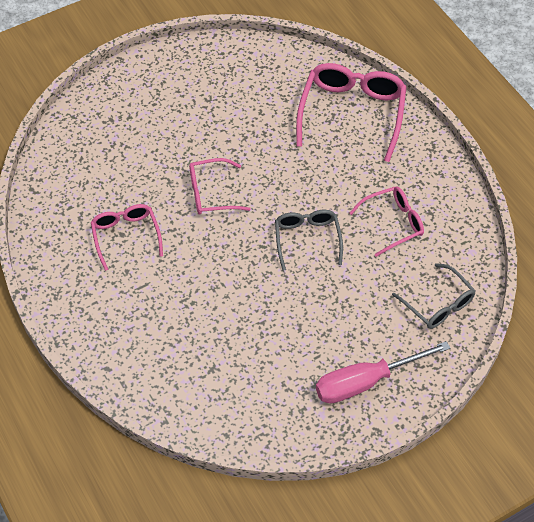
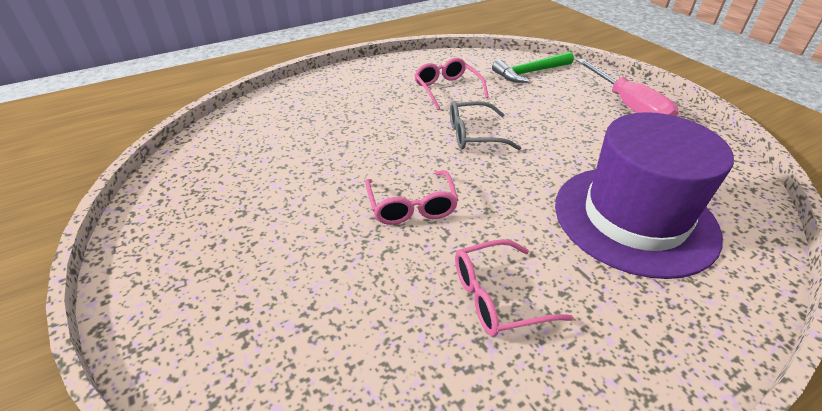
camera: 90 degrees left, 15 degrees down
(193, 332) = (634, 218): none -> purple hat
(352, 113) = (305, 106): pink glasses -> none
(438, 304) = (530, 73): grey glasses -> green hammer

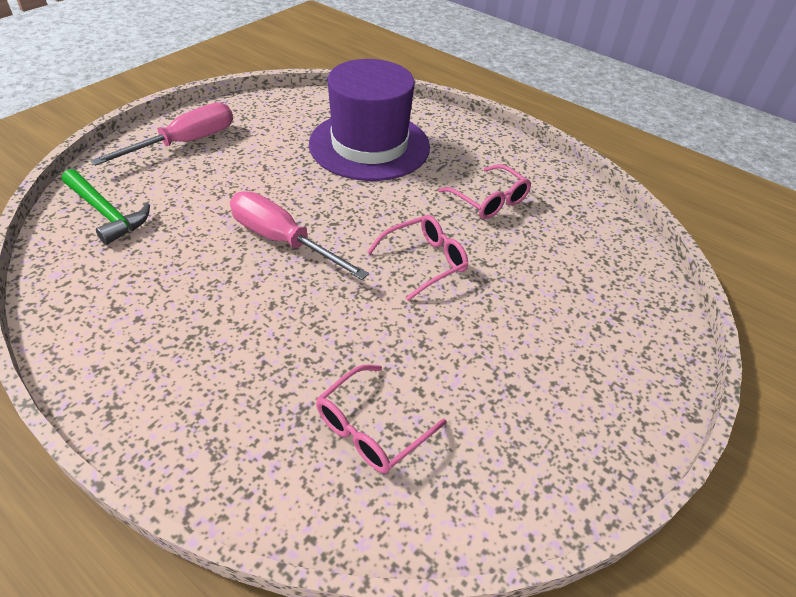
camera: 115 degrees left, 5 degrees up
(447, 89) = (171, 282): pink glasses -> pink glasses (371, 428)
(474, 135) = (282, 240): grey glasses -> pink screwdriver

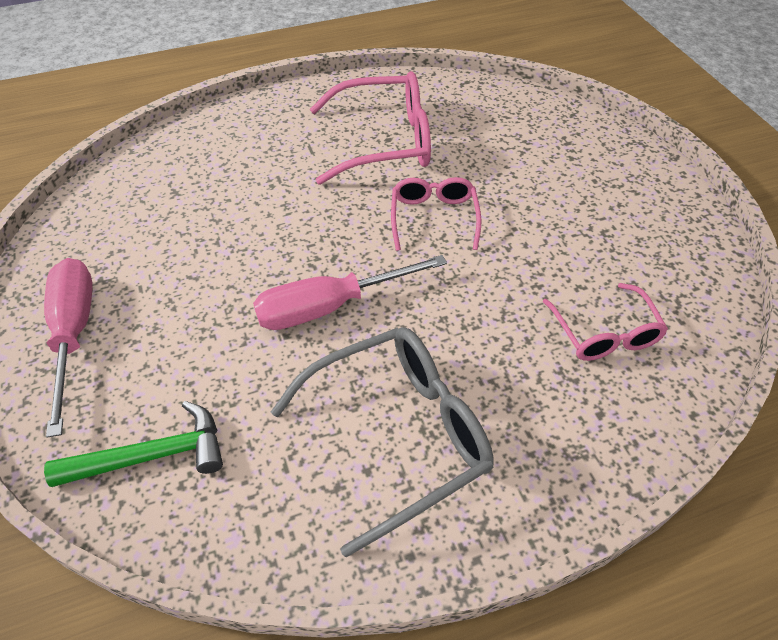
camera: 55 degrees left, 5 degrees up
(178, 324) = (398, 435): none -> grey glasses
(369, 145) = (230, 181): purple hat -> none
(489, 200) = (384, 142): pink glasses -> pink glasses, size x1.68

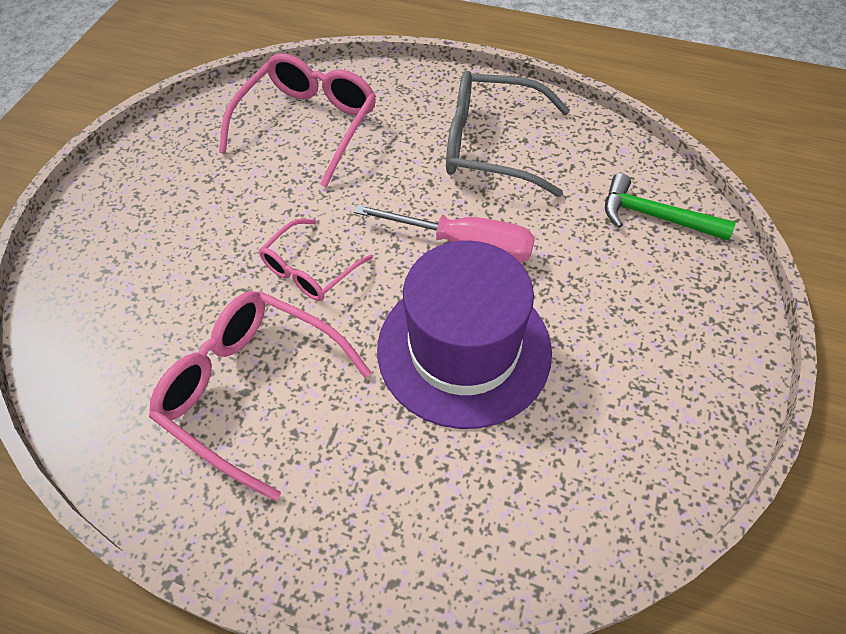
camera: 140 degrees left, 5 degrees up
(74, 334) = (687, 344): pink screwdriver -> none
(264, 232) = (464, 349): none -> purple hat
(604, 333) = (308, 125): pink glasses -> pink glasses, size x1.68

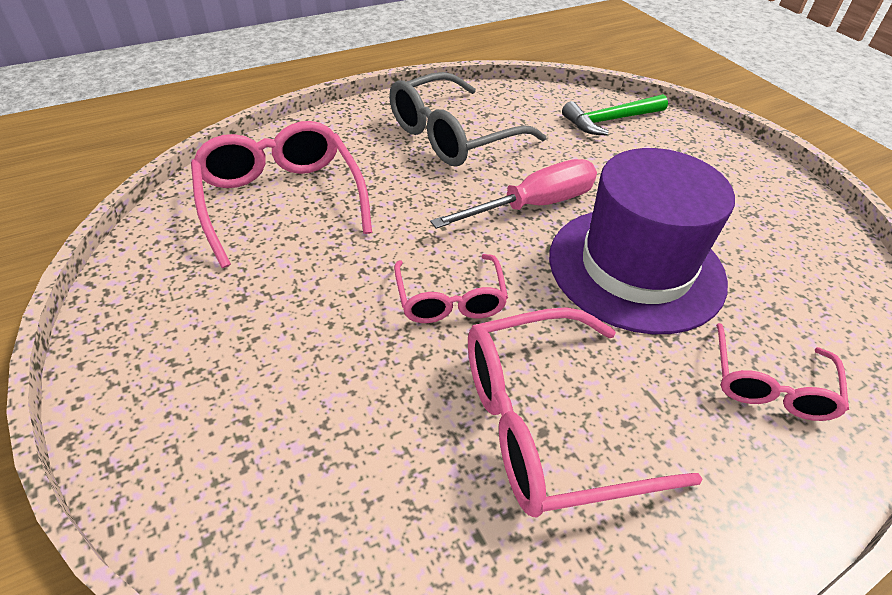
camera: 50 degrees left, 10 degrees down
(420, 502) = (769, 385): none -> pink glasses

